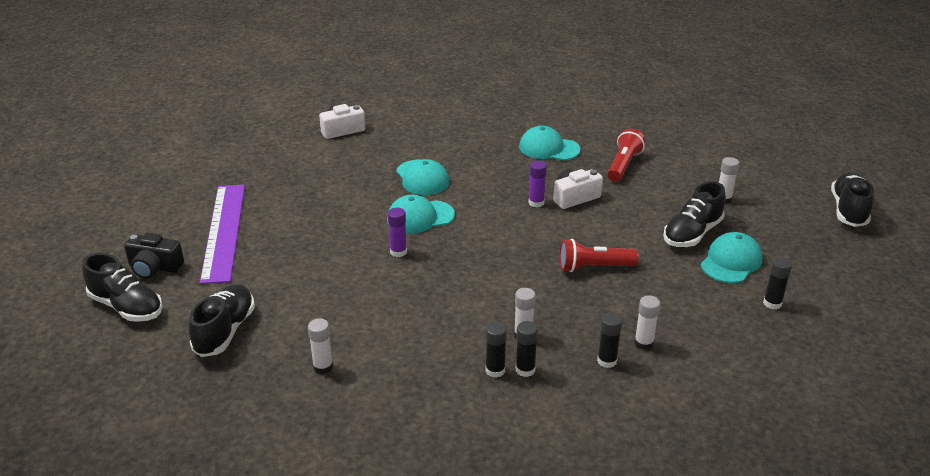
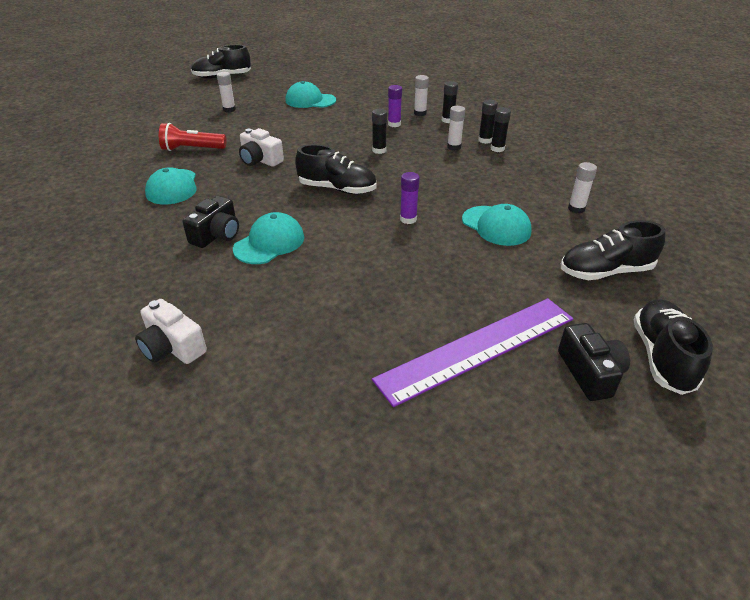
camera: 115 degrees left, 5 degrees up
(420, 217) = (344, 224): turquoise cap -> turquoise cap (496, 226)
(454, 158) = (217, 235): none -> black camera
(536, 203) = (279, 174): purple glue stick -> purple glue stick (394, 124)
(593, 267) = (354, 138): red flashlight -> none
(692, 233) = (284, 114): black shoe -> black shoe (337, 189)
(772, 303) = (345, 87): black glue stick -> black glue stick (379, 150)

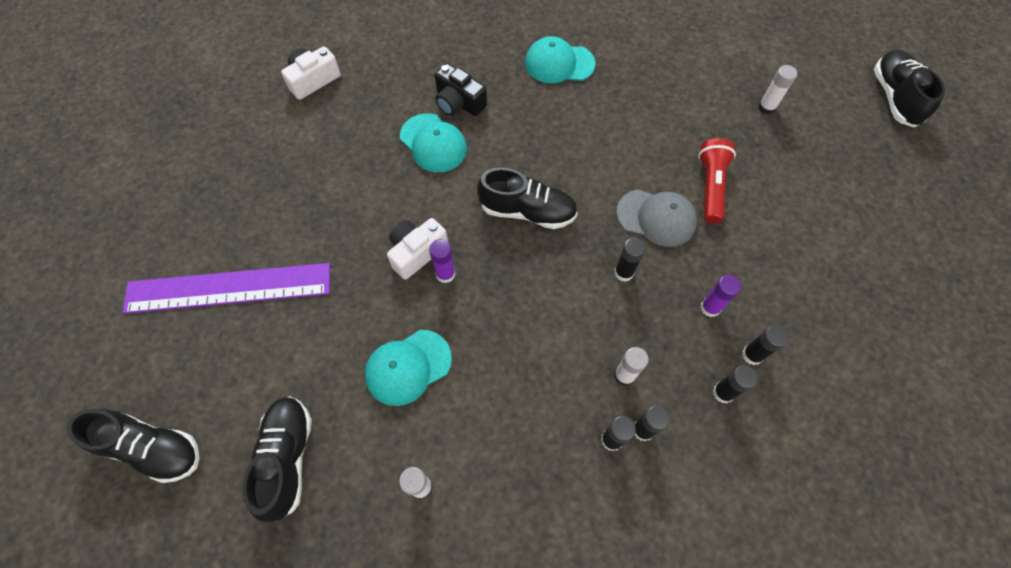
camera: 100 degrees right, 25 degrees up
(192, 149) = (647, 75): red flashlight -> red flashlight (711, 186)
(260, 160) = (611, 139): white camera -> white camera (417, 252)
(310, 100) = (802, 205): turquoise cap -> none
(331, 141) = (656, 218): none -> grey cap
(337, 189) = (527, 211): black shoe -> black shoe turned 105 degrees counterclockwise
(420, 113) = (752, 355): white glue stick -> black glue stick
(477, 348) = (228, 288): purple ruler -> purple ruler turned 75 degrees counterclockwise
(590, 373) = (164, 371): black camera -> none

